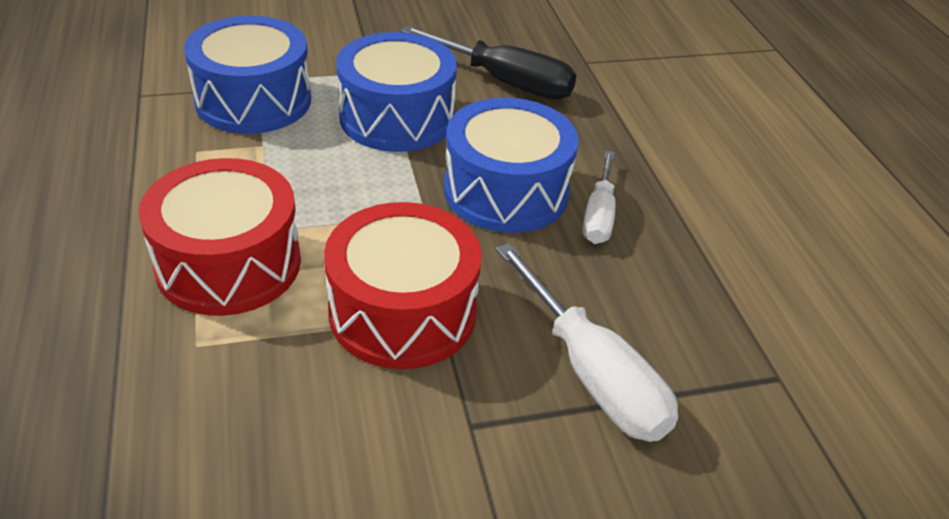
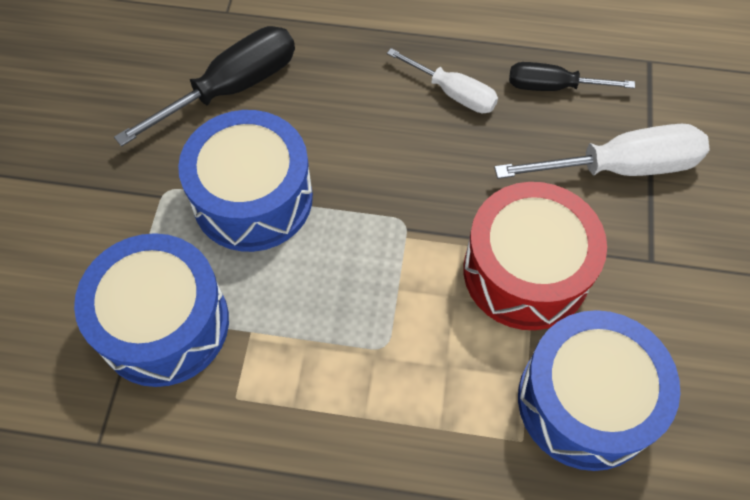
camera: 65 degrees left, 20 degrees up
(229, 264) = (425, 396): red drum -> none
(506, 191) = (399, 147): blue drum -> blue drum (585, 401)
(667, 292) = (553, 87): none -> black screwdriver

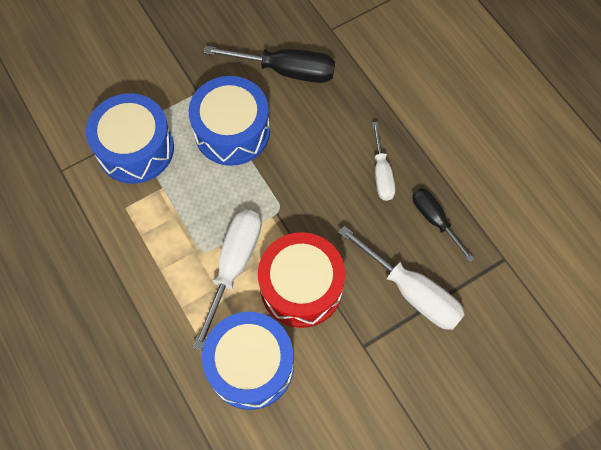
camera: 50 degrees right, 5 degrees up
(436, 326) = (233, 267): none -> white screwdriver

